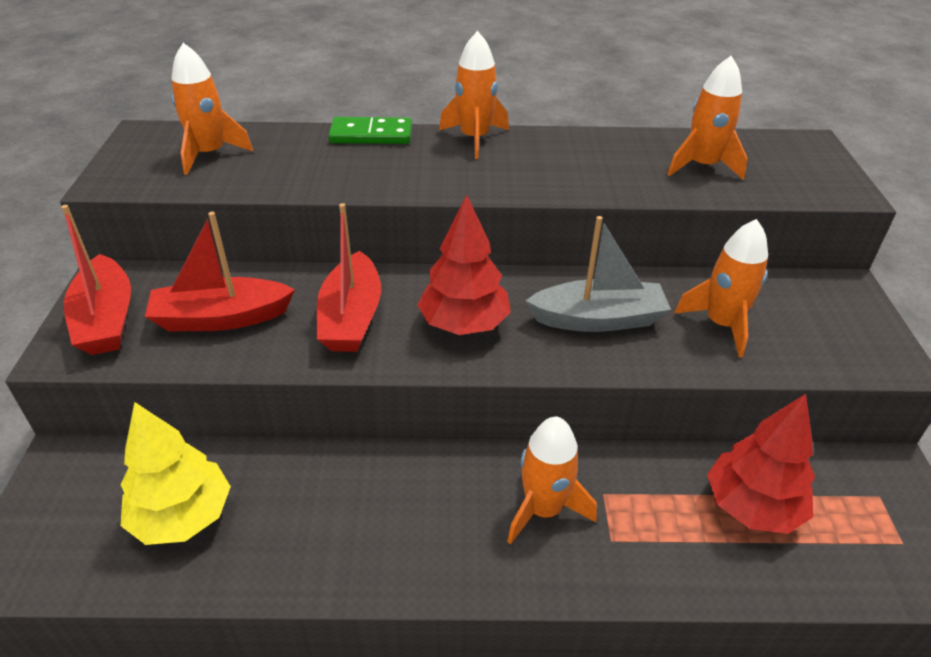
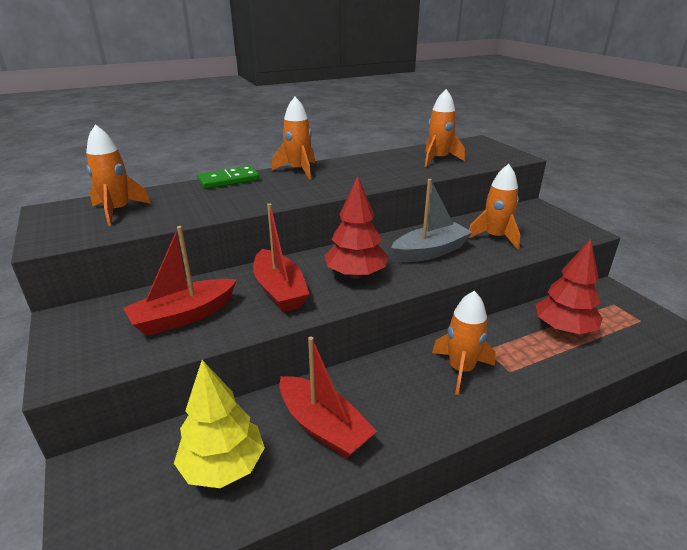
camera: 25 degrees left, 10 degrees down
(106, 319) = (86, 343): red boat -> red boat (323, 427)

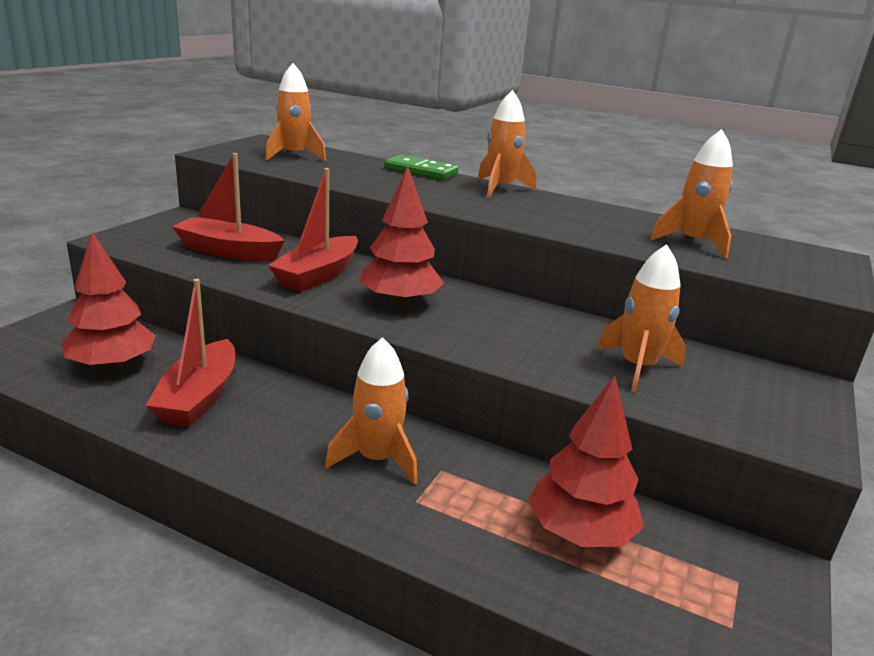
camera: 50 degrees right, 5 degrees down
(223, 466) = (112, 365): yellow tree -> red tree
(430, 252) = (519, 331): grey boat -> none

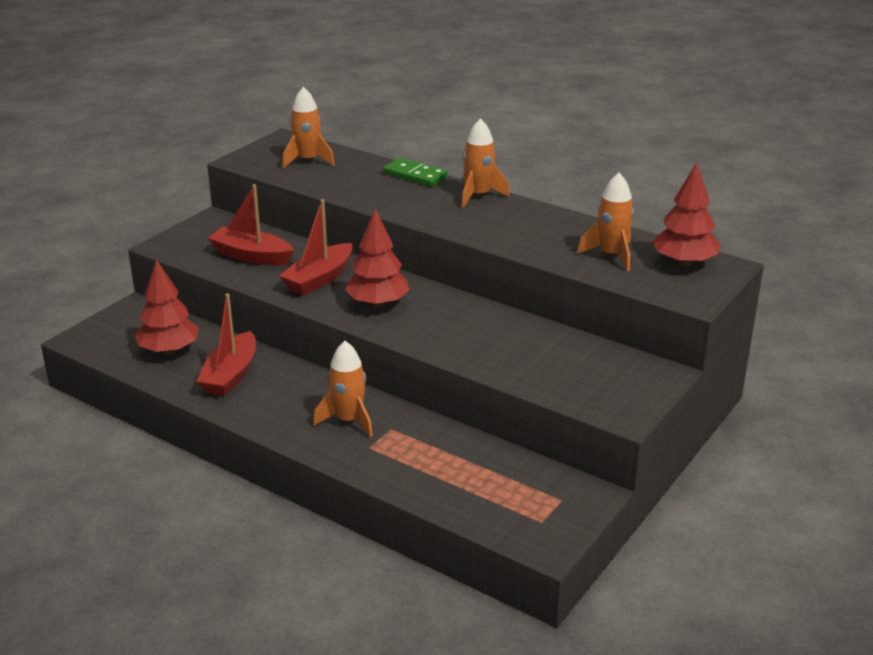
camera: 10 degrees right, 5 degrees up
(579, 533) = (471, 469): red tree -> red tree (684, 262)
(637, 367) = (537, 358): orange rocket -> none

